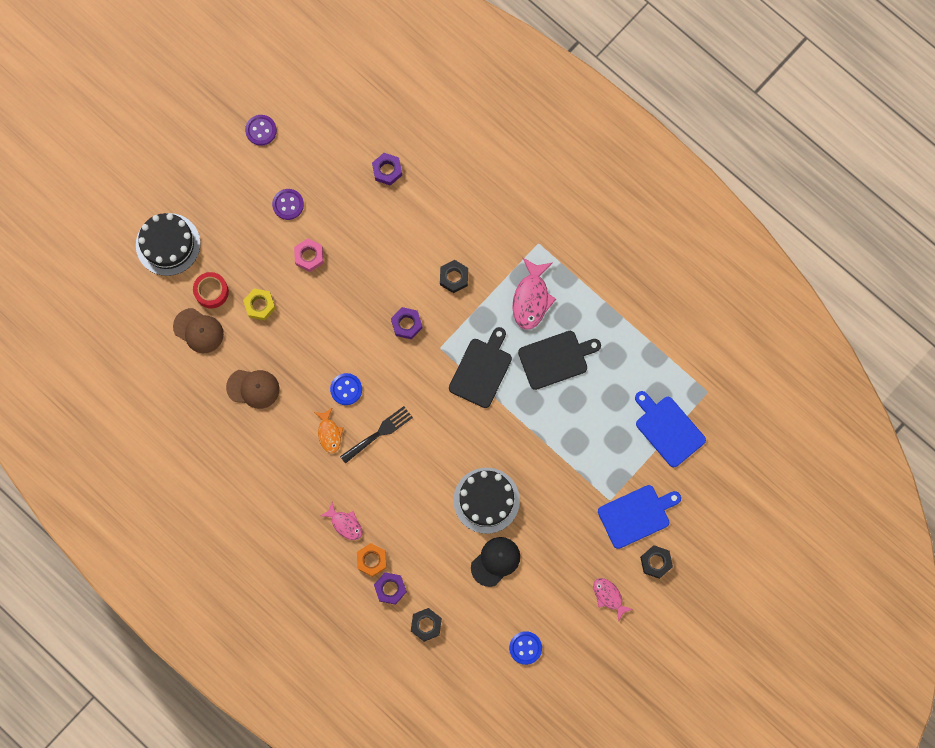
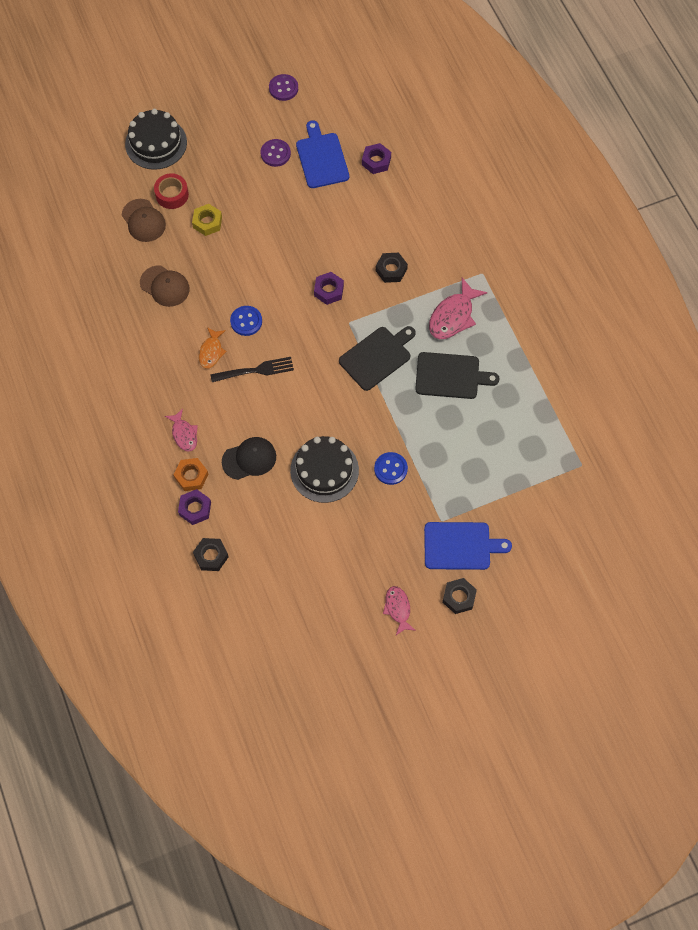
camera: 25 degrees right, 10 degrees down
(309, 256) = (271, 201): pink nut -> none
(495, 561) = (305, 528): black cap -> black cap (249, 459)
(525, 648) = (294, 619): blue button -> blue button (390, 469)
(668, 429) = (528, 482): blue cutting board -> blue cutting board (321, 158)

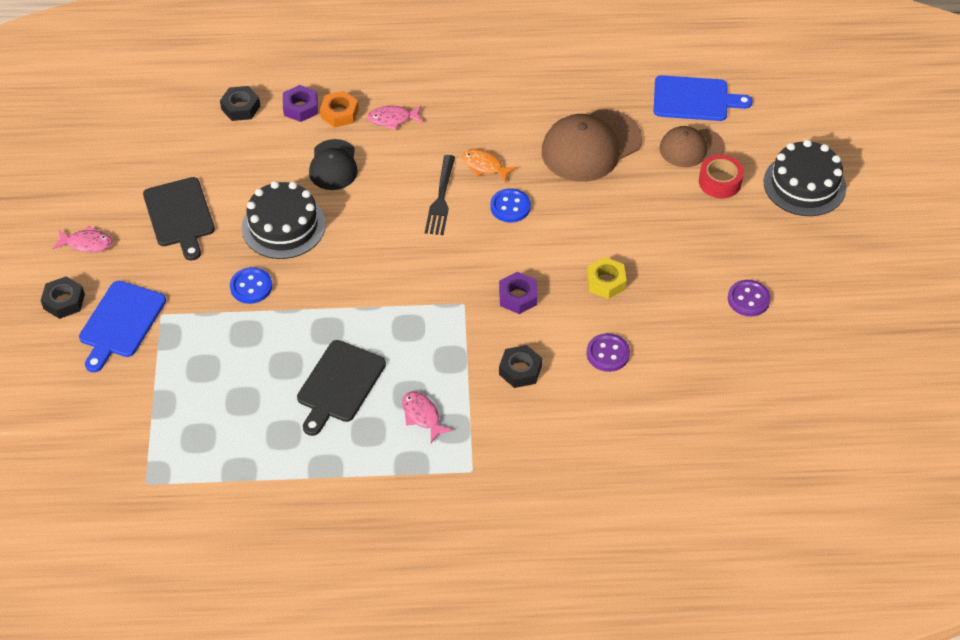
camera: 110 degrees right, 15 degrees down
(165, 286) = (591, 146): brown cap -> brown cap, size x1.63
(207, 222) = (666, 205): yellow nut -> yellow nut (606, 282)
(283, 88) = (856, 337): purple button -> purple button (608, 354)
(321, 158) = (724, 346): blue cutting board -> blue cutting board (694, 99)
(376, 161) = (698, 406): purple nut -> none
(377, 357) = (403, 318): black cutting board -> black cutting board (180, 215)
(453, 316) = (422, 416): pink fish -> pink fish, size x0.61

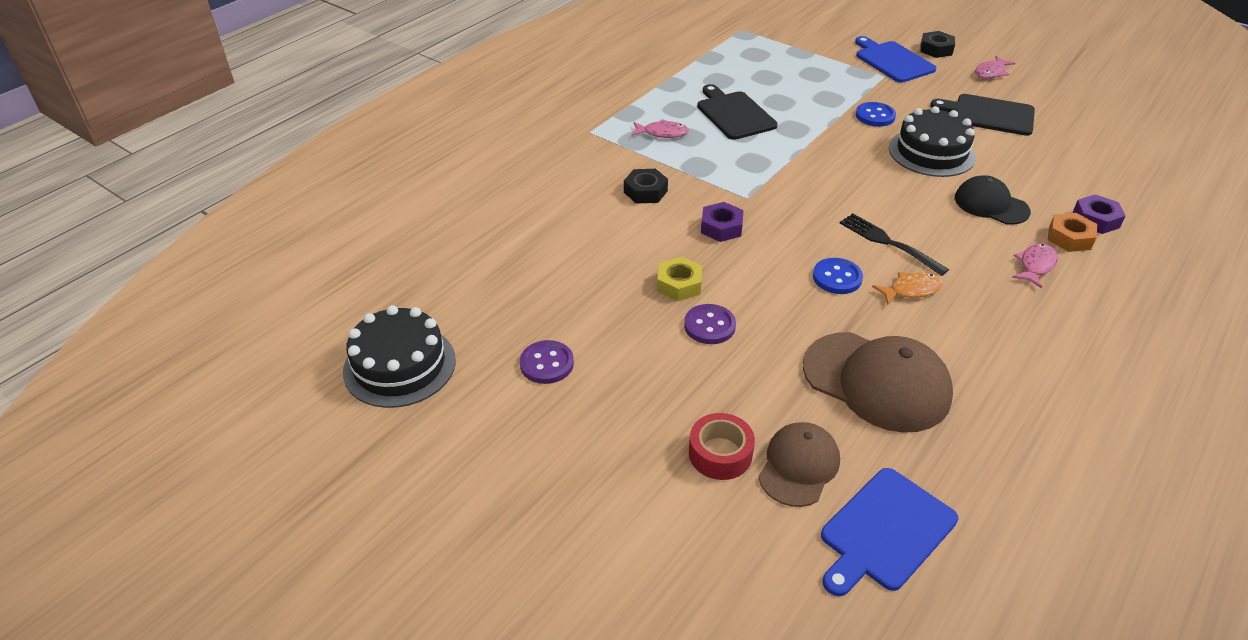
camera: 130 degrees right, 10 degrees down
(241, 107) = (1119, 188): black nut -> none
(591, 146) = (876, 381): brown cap -> brown cap turned 120 degrees clockwise
(608, 354) = (603, 242): purple button -> purple button (709, 326)
(804, 185) = (637, 533): black cake -> black cake (399, 365)

